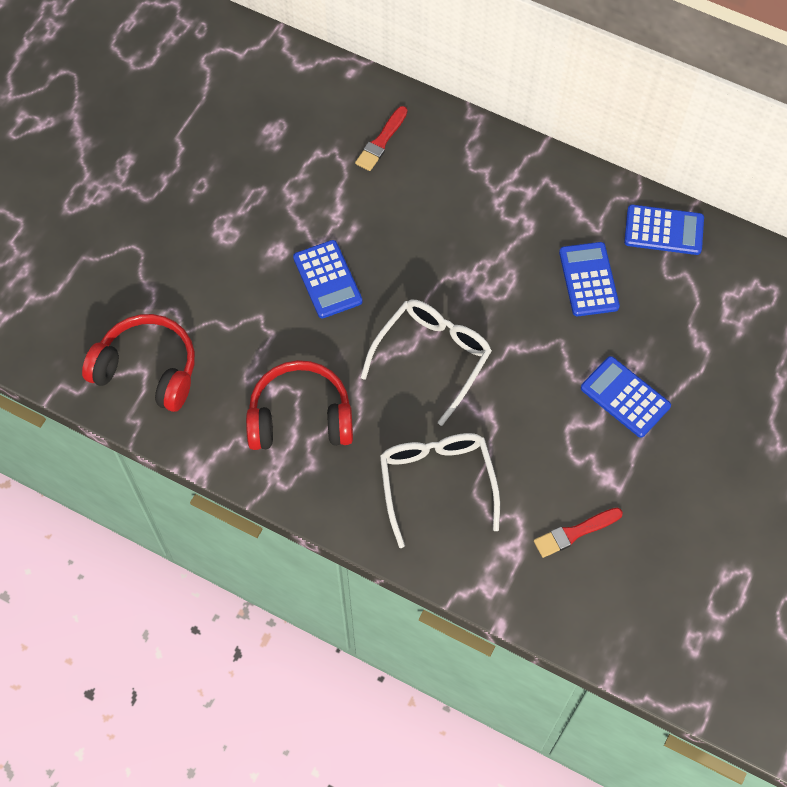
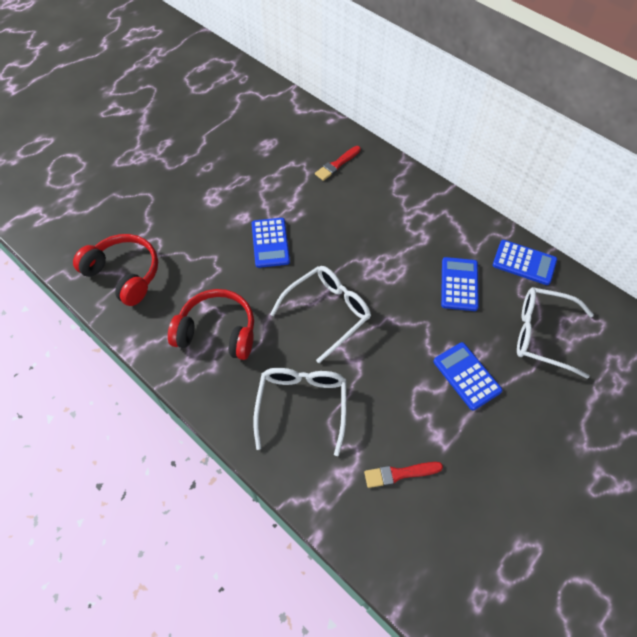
camera: 15 degrees right, 5 degrees down
(705, 322) = (542, 334): none -> white glasses

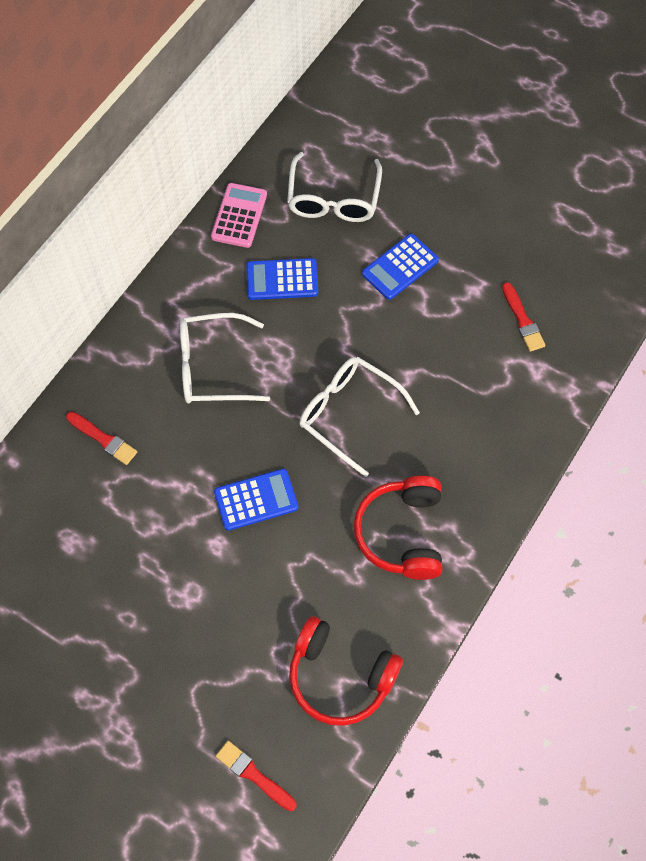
camera: 100 degrees left, 5 degrees up
(82, 218) = (253, 775): none -> red brush
(124, 274) = (340, 677): red headphones -> red headphones turned 90 degrees counterclockwise
(302, 405) = (473, 422): white glasses -> white glasses (212, 367)
(524, 263) = (239, 216): blue calculator -> pink calculator

